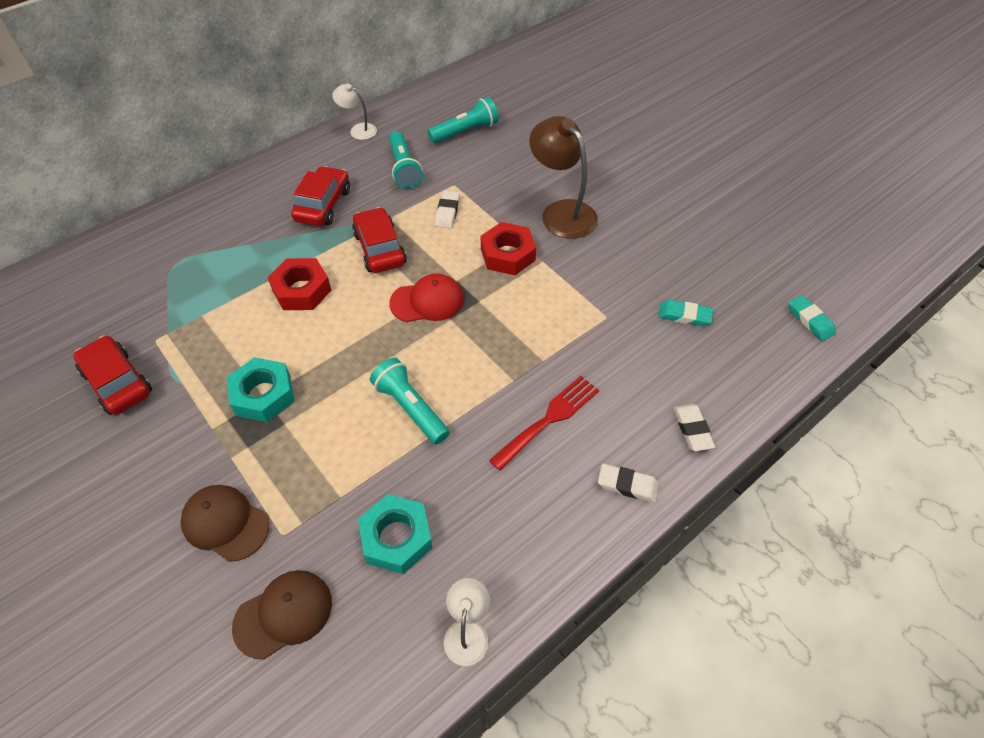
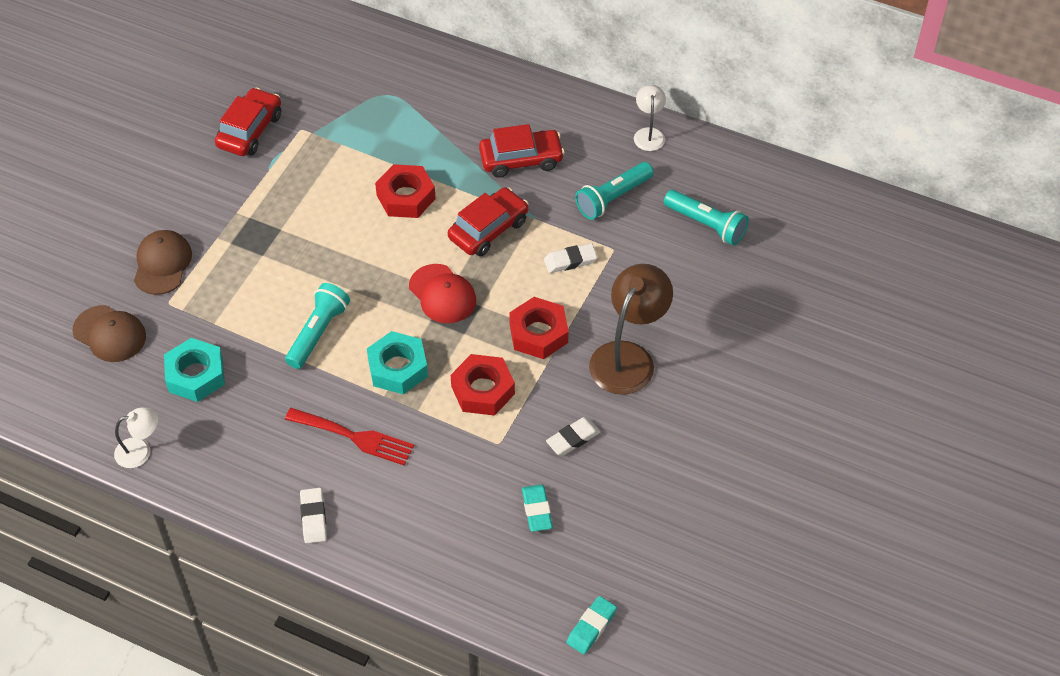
camera: 65 degrees right, 0 degrees up
(263, 395) = (283, 228): turquoise nut -> turquoise nut (398, 368)
(545, 309) = (482, 390): none -> red nut
(692, 429) = (396, 552): white eraser -> white eraser (573, 439)

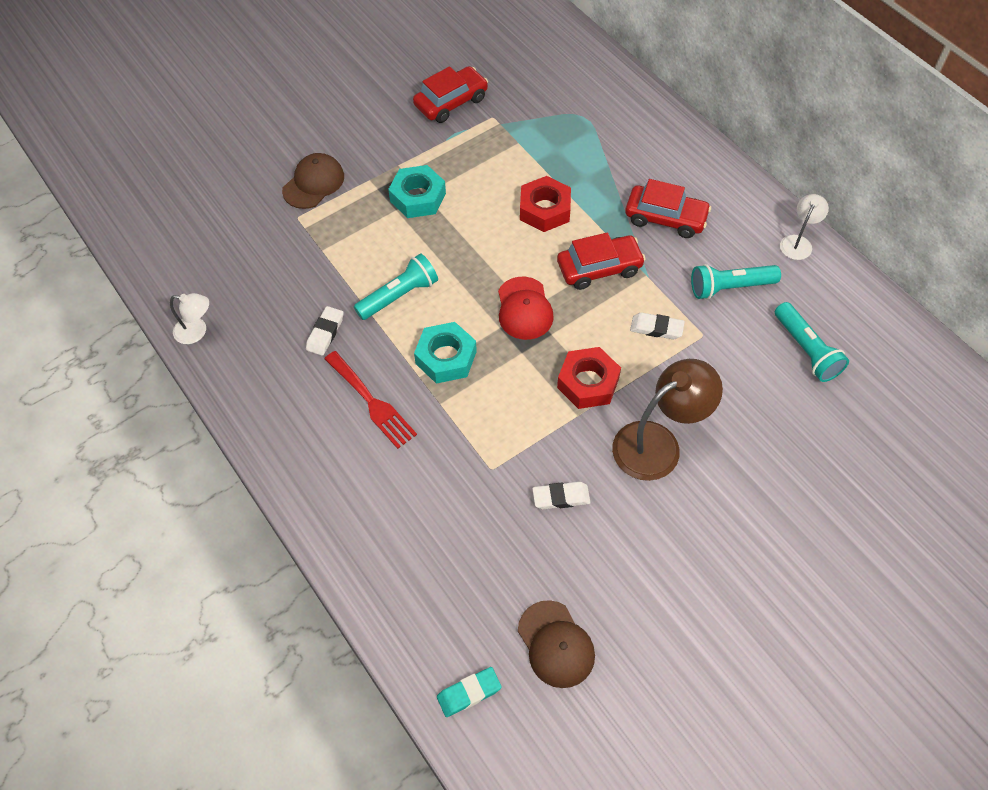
camera: 30 degrees right, 5 degrees up
(110, 334) = (237, 223): brown cap -> brown cap (556, 644)
(196, 375) = (280, 287): turquoise nut -> turquoise nut (418, 197)
(313, 517) = (293, 458): white eraser -> white eraser (325, 333)
(482, 390) = (507, 412): red nut -> none
(537, 510) = (487, 550): turquoise eraser -> none

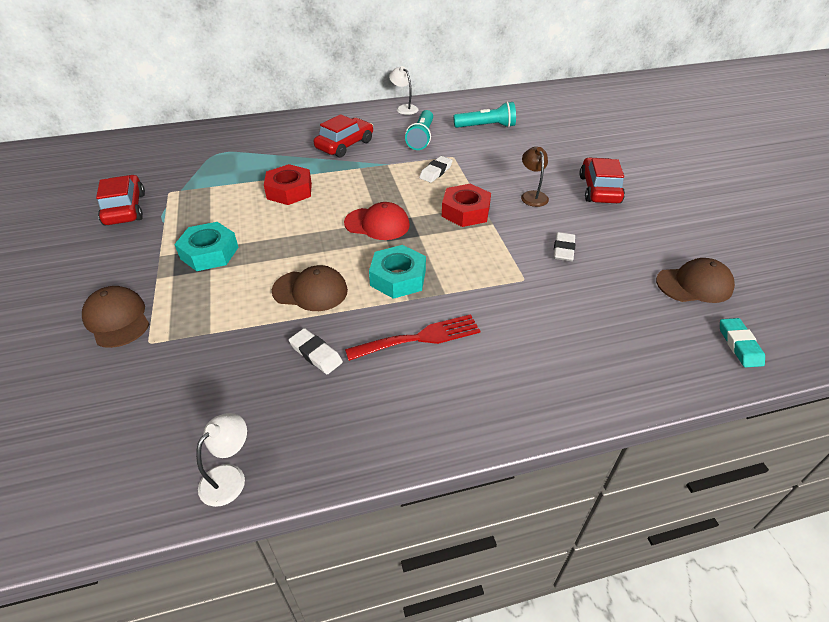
camera: 70 degrees left, 15 degrees down
(399, 296) = (310, 291): turquoise flashlight -> brown cap
(599, 268) = (366, 181): red car -> red car (599, 189)
(658, 443) = (532, 195): brown lamp -> brown lamp, size x0.54

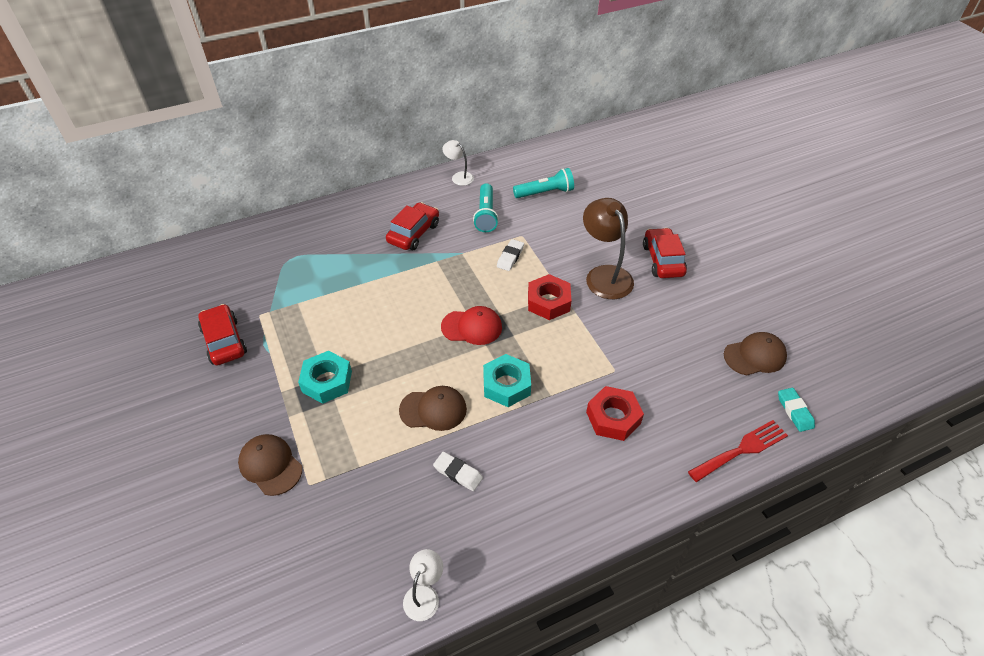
camera: 10 degrees left, 5 degrees up
(289, 191) = (377, 298): red nut -> red nut (613, 417)
(420, 338) = (540, 444): red fork -> red fork (741, 450)
(532, 195) = (604, 275): brown lamp -> brown lamp, size x1.87
(563, 249) = (642, 334): white eraser -> none

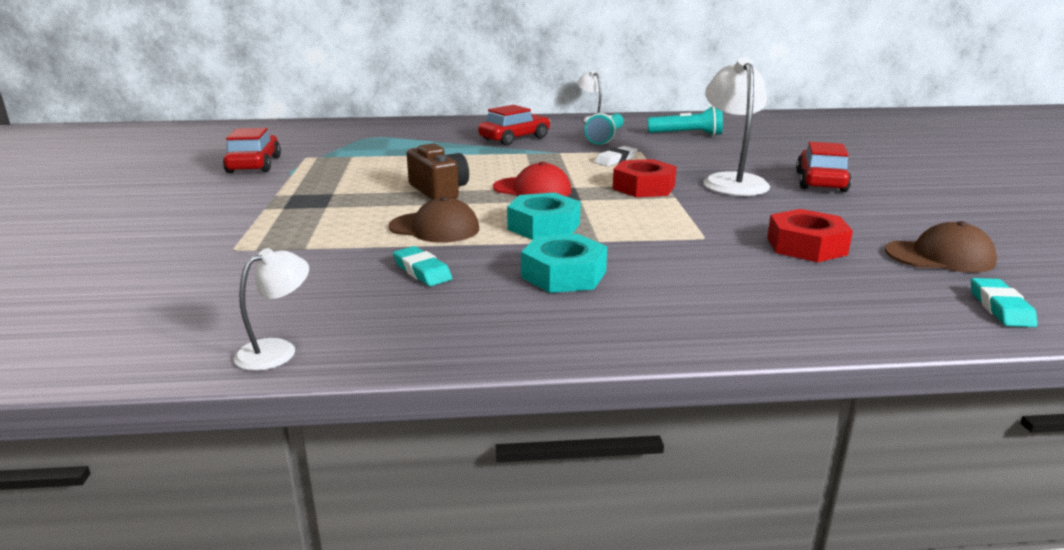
camera: 20 degrees right, 25 degrees down
(270, 465) = (207, 232): brown cap -> none
(327, 381) = (331, 196): turquoise nut -> turquoise nut (563, 274)
(404, 348) = (439, 191): none -> brown camera
(458, 473) = (422, 271): white eraser -> turquoise eraser
(604, 275) = (732, 181): brown lamp -> white lamp
(613, 417) = (678, 268): red nut -> red nut (806, 246)
(741, 450) = (885, 324): red fork -> none

